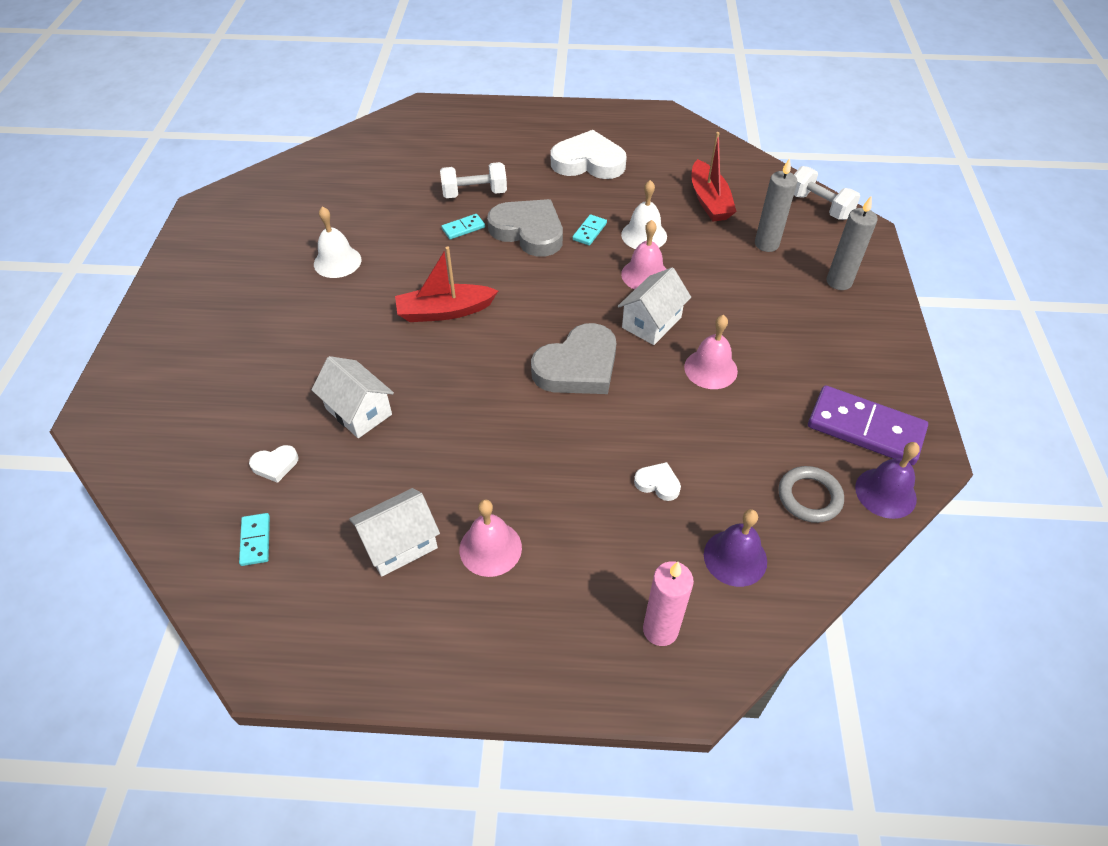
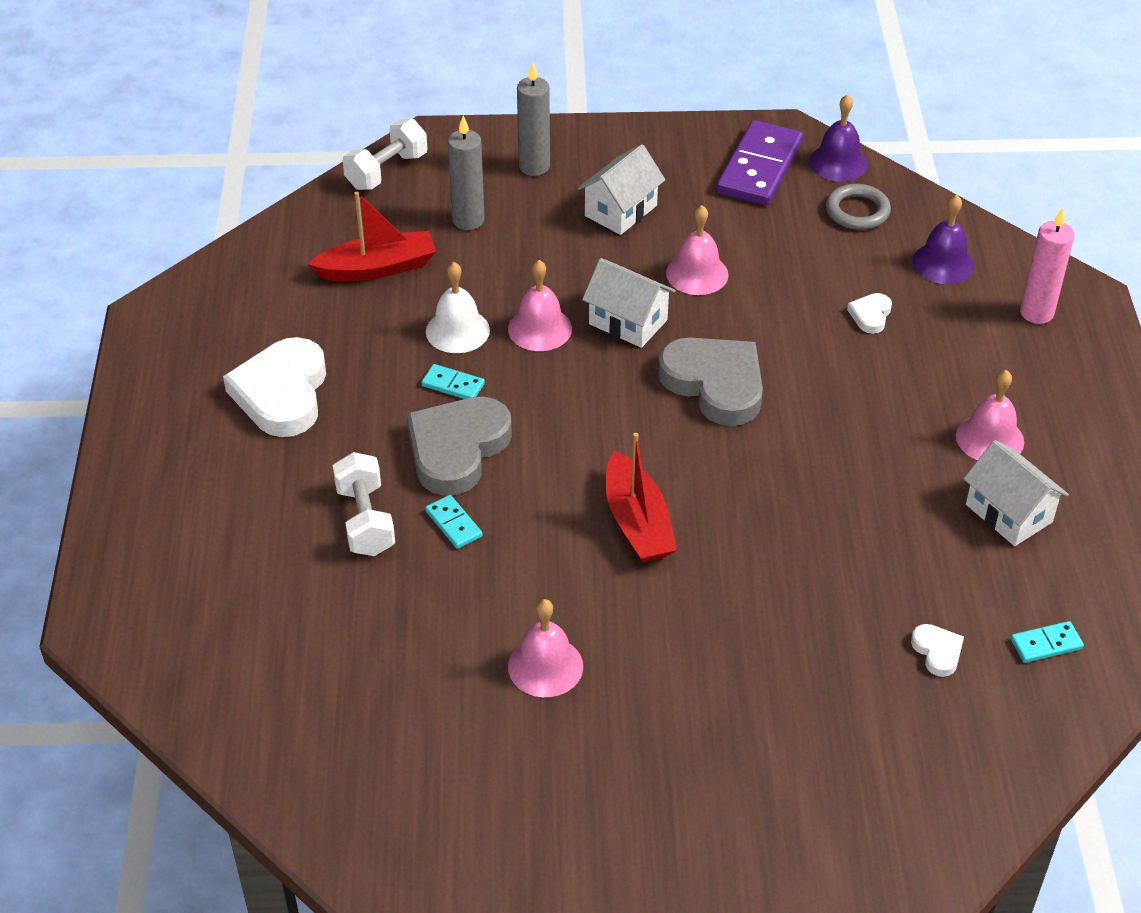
camera: 95 degrees left, 5 degrees down
(337, 262) = (545, 666): white bell -> pink bell
(358, 411) = (833, 584): white house -> white house (621, 211)

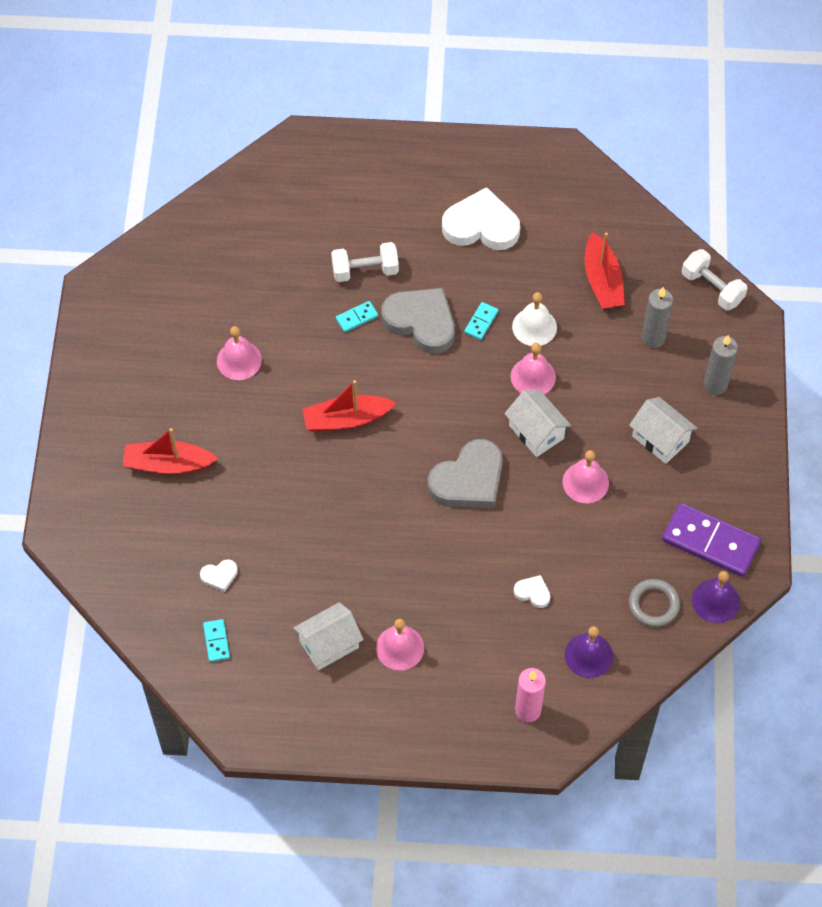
camera: 95 degrees right, 15 degrees up
(628, 322) = (536, 432): white house -> white house turned 75 degrees counterclockwise
(755, 742) = (168, 464): none -> red boat

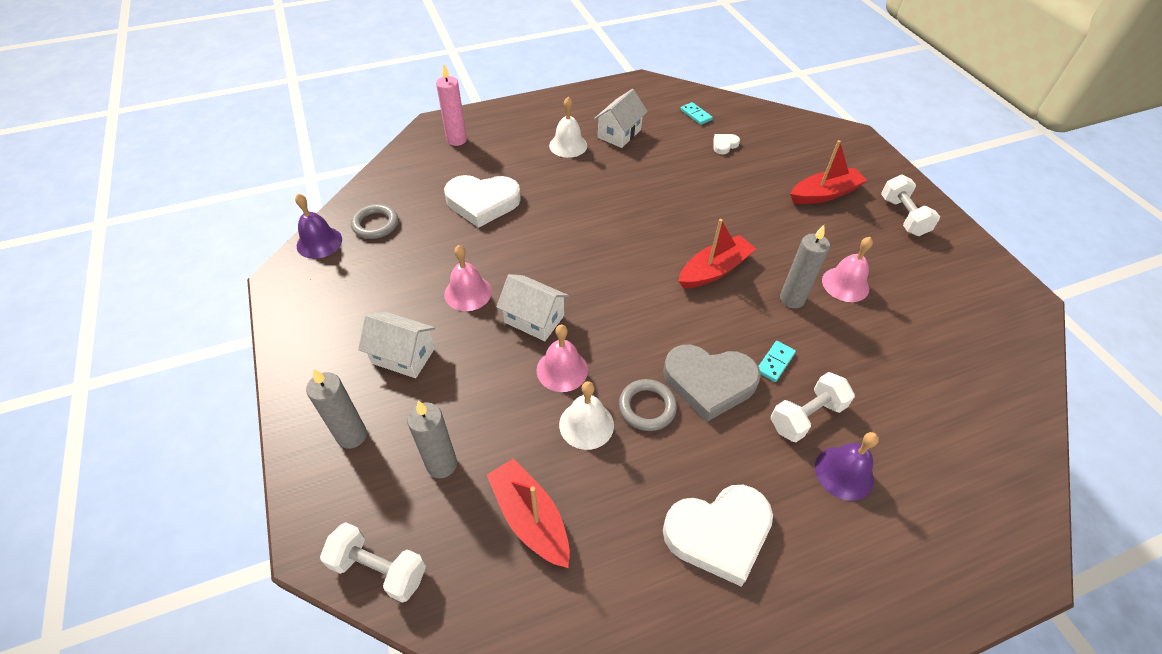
camera: 155 degrees right, 10 degrees down
(116, 407) = (903, 216): none -> white dumbbell
(298, 365) = (792, 299): none -> grey candle
(400, 647) = (568, 145): pink bell -> white bell
(468, 480) = (577, 260): grey heart -> none
(481, 322) = (647, 407): turquoise domino -> grey ring
(533, 592) = (482, 202): white heart -> white heart, size x2.25
(588, 655) = (421, 179): purple bell -> purple bell (844, 473)
(710, 542) = (332, 283): purple domino -> none

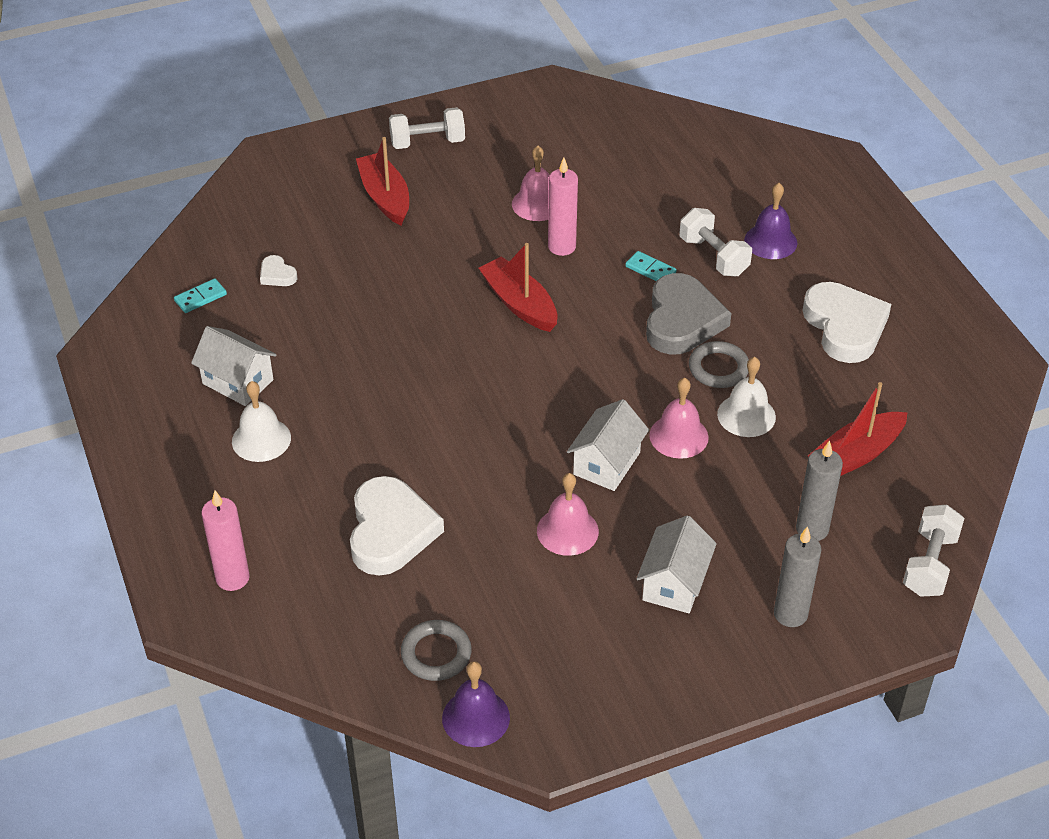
camera: 90 degrees left, 5 degrees down
(792, 299) = (561, 247): grey candle -> pink candle

